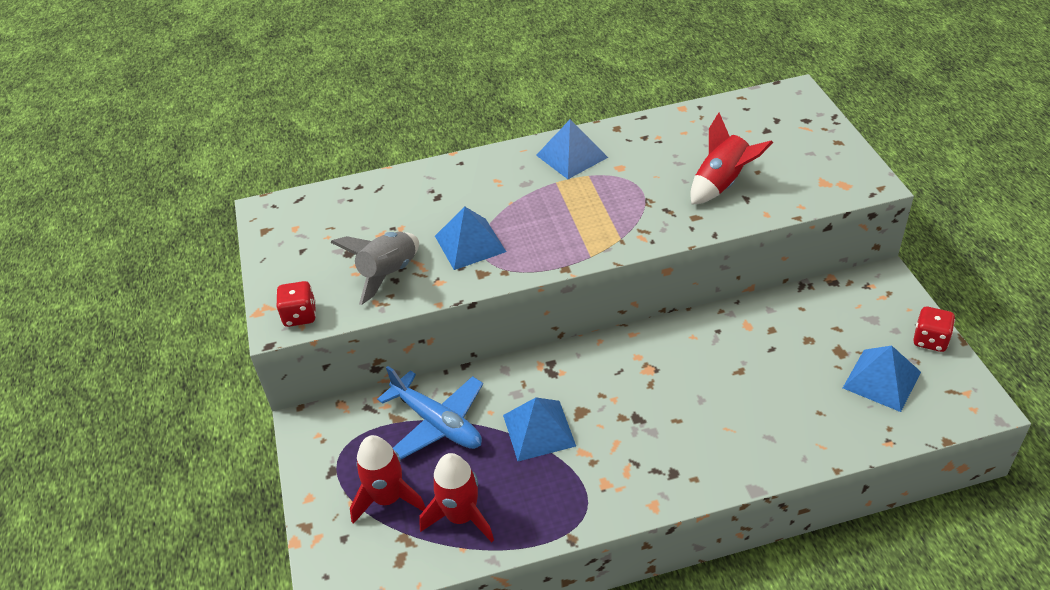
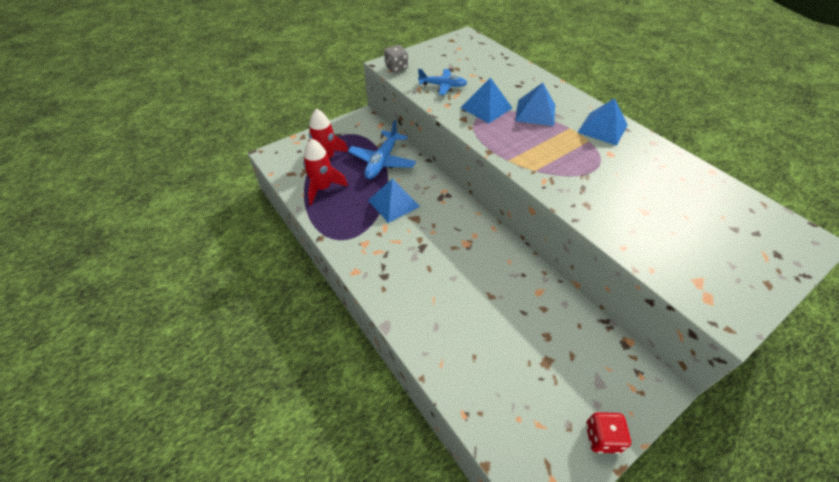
camera: 65 degrees right, 5 degrees up
(300, 316) = (396, 68): red dice -> grey dice
(388, 274) = (443, 86): grey rocket -> blue plane
(722, 184) = (638, 213): red rocket -> none
(881, 379) = (531, 399): blue pyramid -> blue pyramid (535, 112)

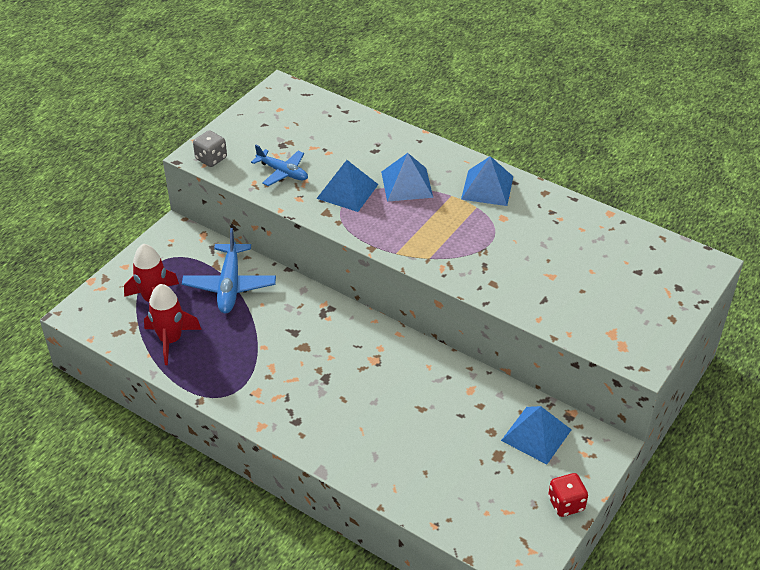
camera: 20 degrees left, 5 degrees down
(393, 203) = (269, 335): blue pyramid -> blue pyramid (536, 435)
(443, 86) = (283, 172): blue plane -> blue plane turned 45 degrees clockwise

